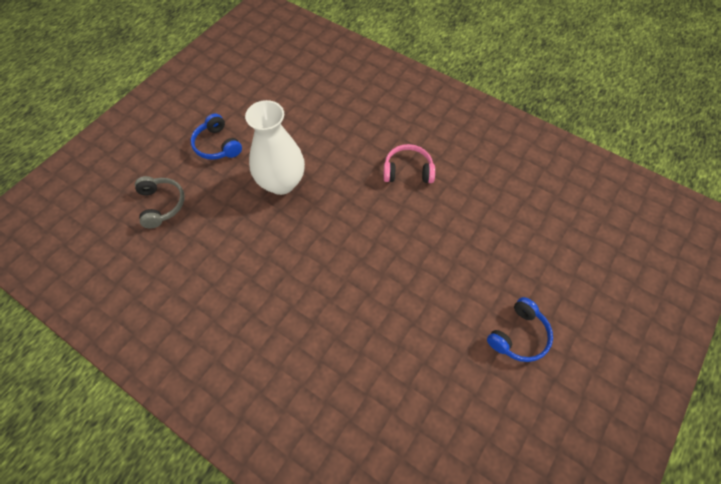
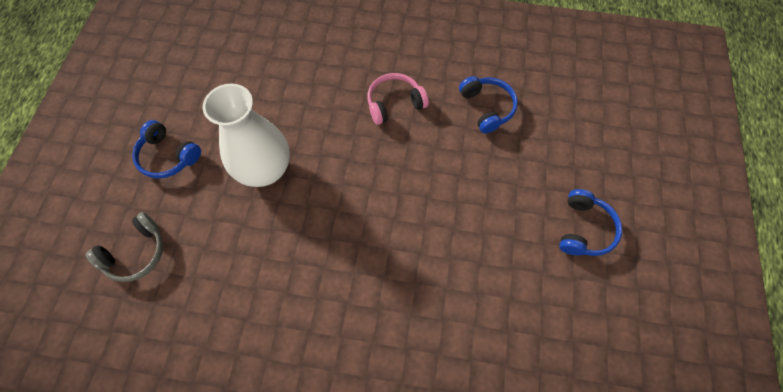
camera: 25 degrees left, 5 degrees up
(161, 205) = (136, 253): grey headphones -> grey headphones turned 90 degrees clockwise
(484, 203) = (487, 107): none -> blue headphones

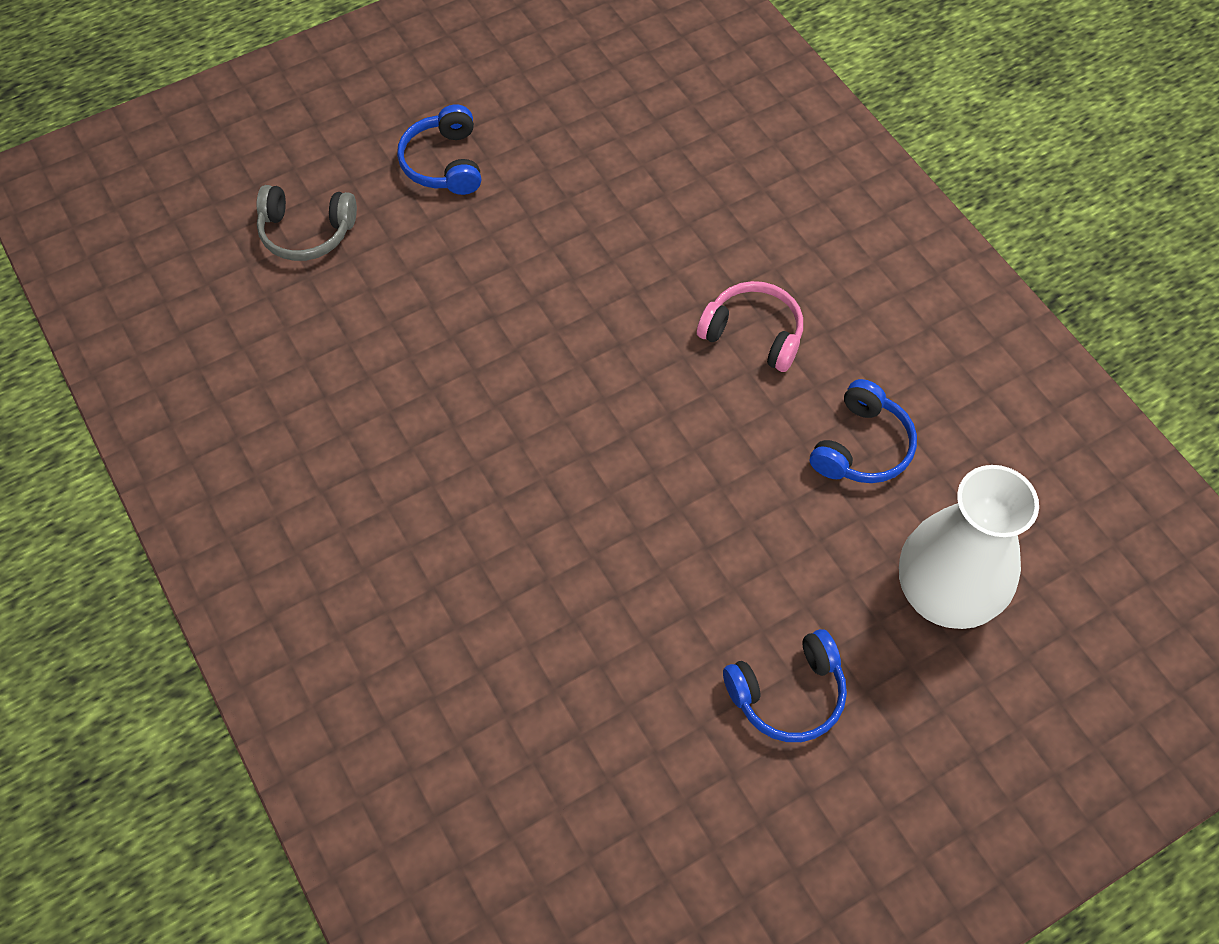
camera: 50 degrees right, 5 degrees down
(265, 170) = (519, 269): white vase -> white vase (943, 595)

